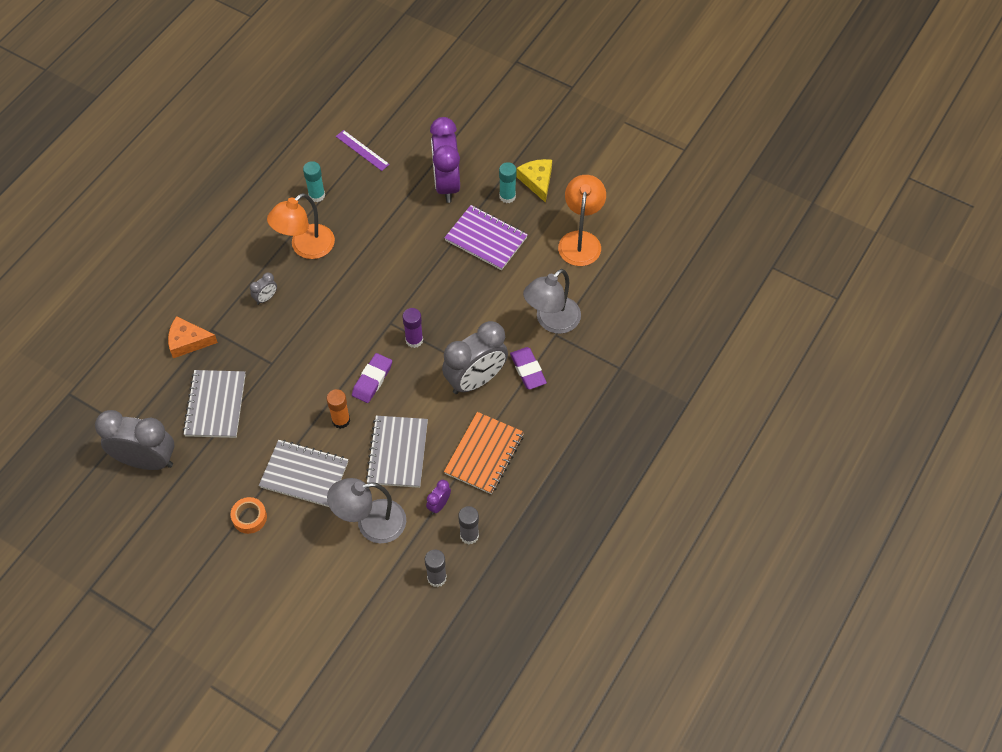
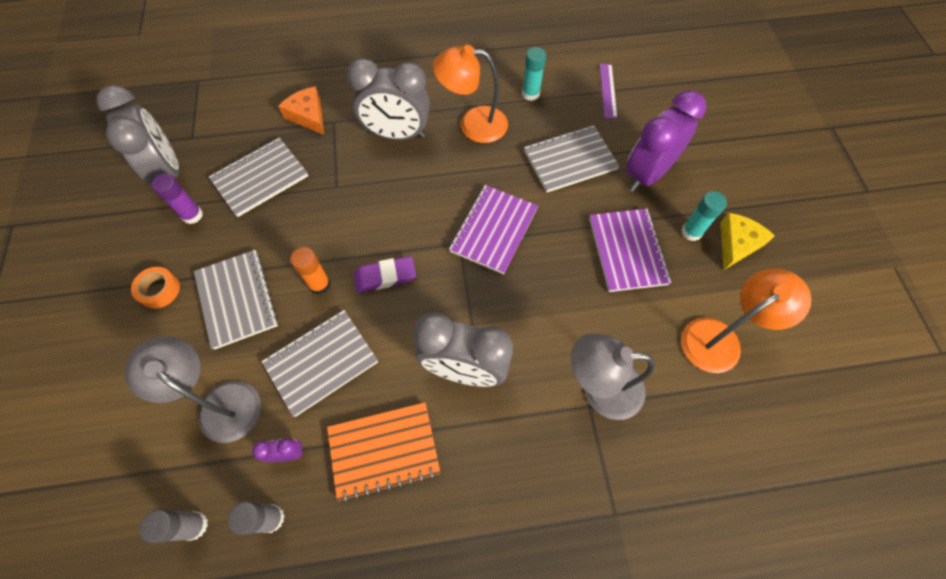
camera: 50 degrees right, 5 degrees up
(266, 298) = (397, 134): grey clock -> grey clock, size x2.35
(393, 216) = (570, 160): none -> grey notebook
(400, 297) = (493, 230): none -> purple notebook
(414, 340) = (459, 278): purple glue stick -> purple glue stick (192, 215)
(528, 370) = (521, 412): purple eraser -> none

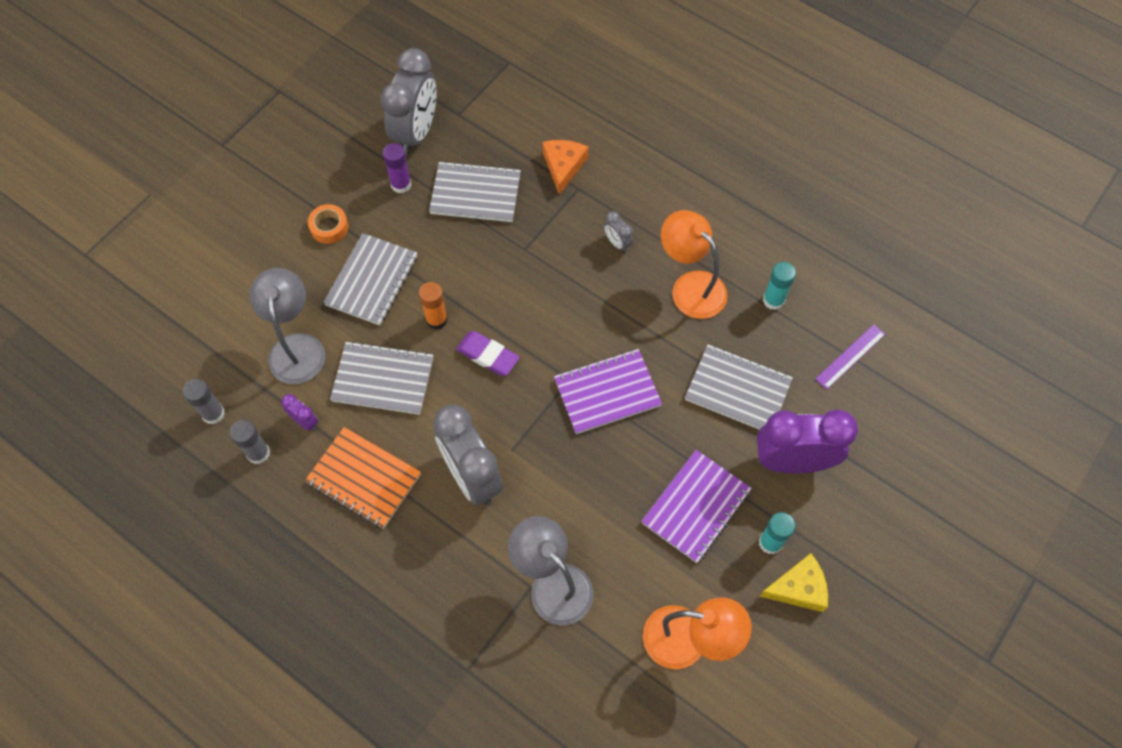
camera: 45 degrees right, 0 degrees up
(397, 134) = (617, 243): grey clock -> grey clock, size x0.43

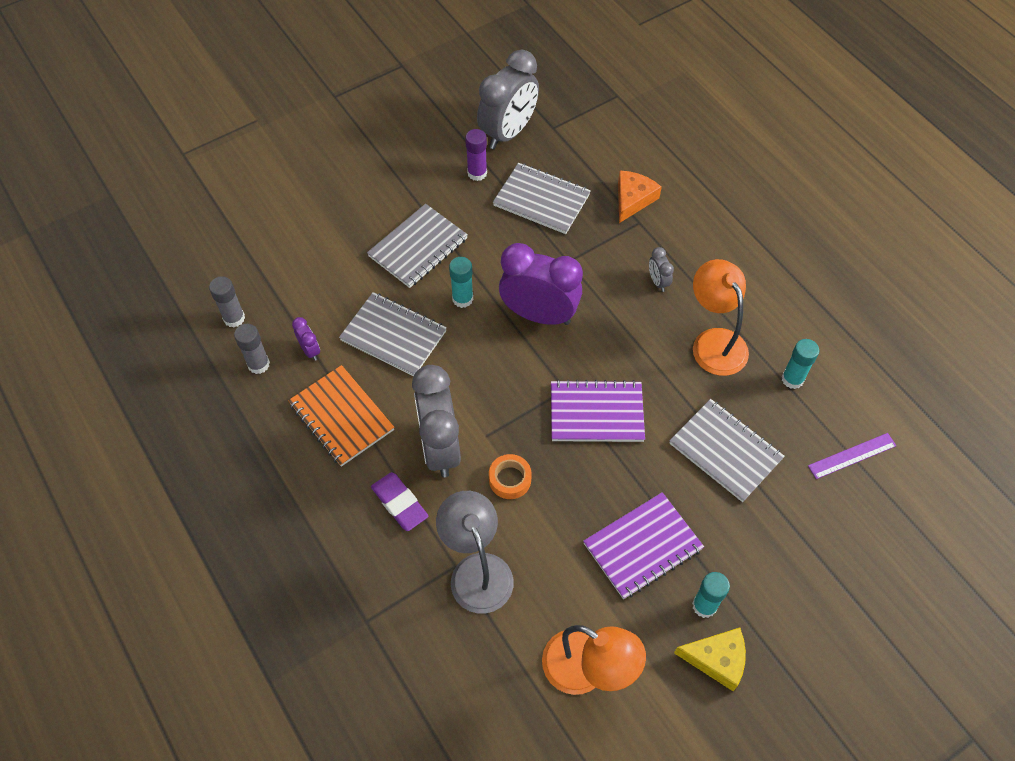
camera: 20 degrees right, 5 degrees down
(296, 347) = (328, 284): grey lamp -> none
(329, 227) = (399, 191): orange tape -> orange tape (510, 479)
(436, 320) = (462, 299): orange glue stick -> turquoise glue stick
(488, 355) = (497, 344): purple eraser -> purple eraser (399, 503)
(792, 461) = (755, 536): purple clock -> purple clock (539, 315)

